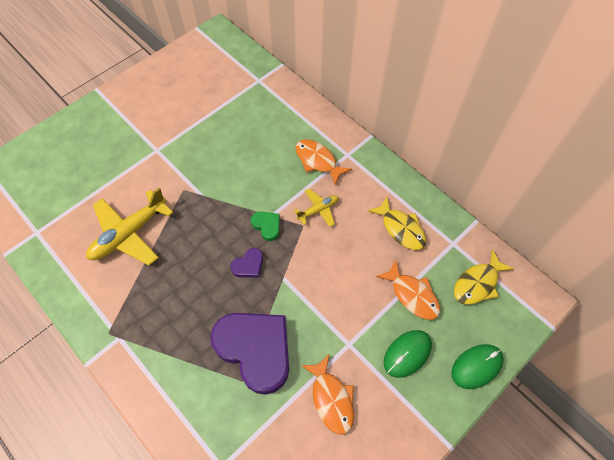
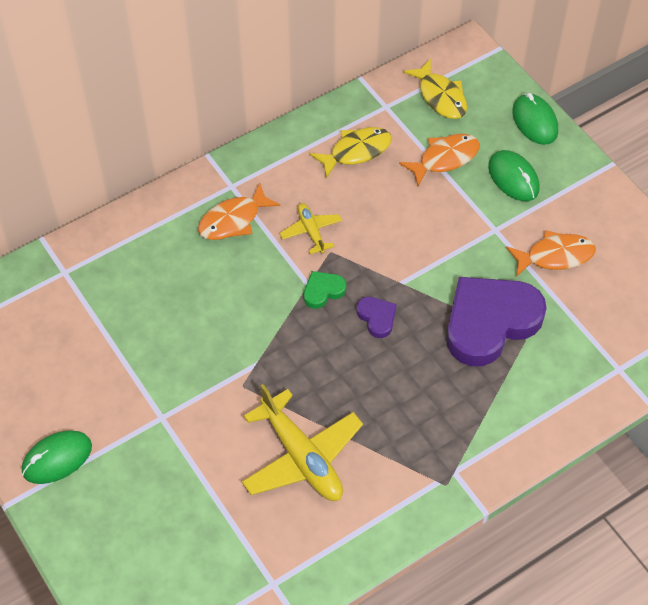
camera: 80 degrees left, 5 degrees down
(126, 104) = (57, 459): none -> green mouse

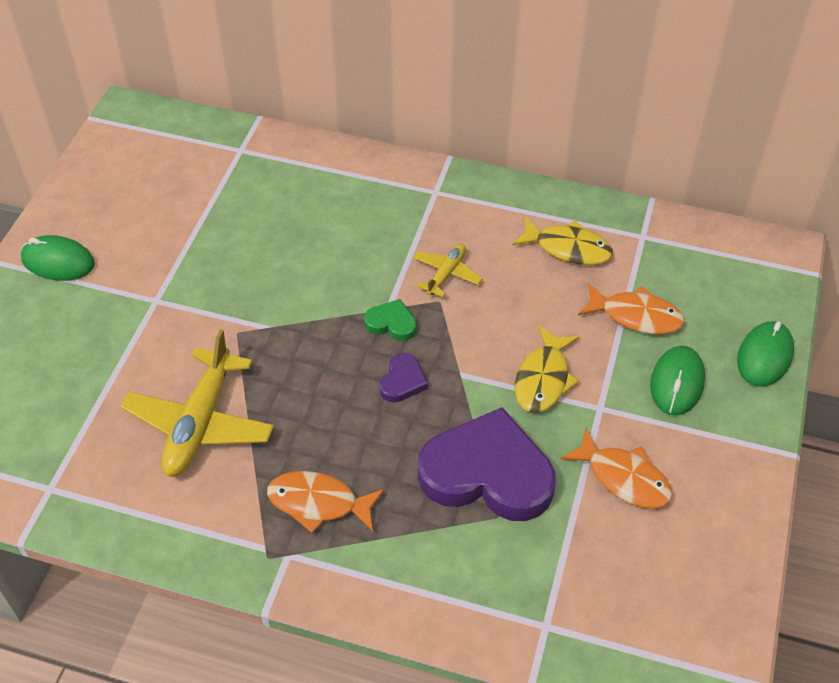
camera: 50 degrees right, 5 degrees down
(233, 220) = (401, 216): orange fish -> orange fish (319, 503)
(440, 97) = (702, 267): yellow fish -> yellow fish (543, 379)

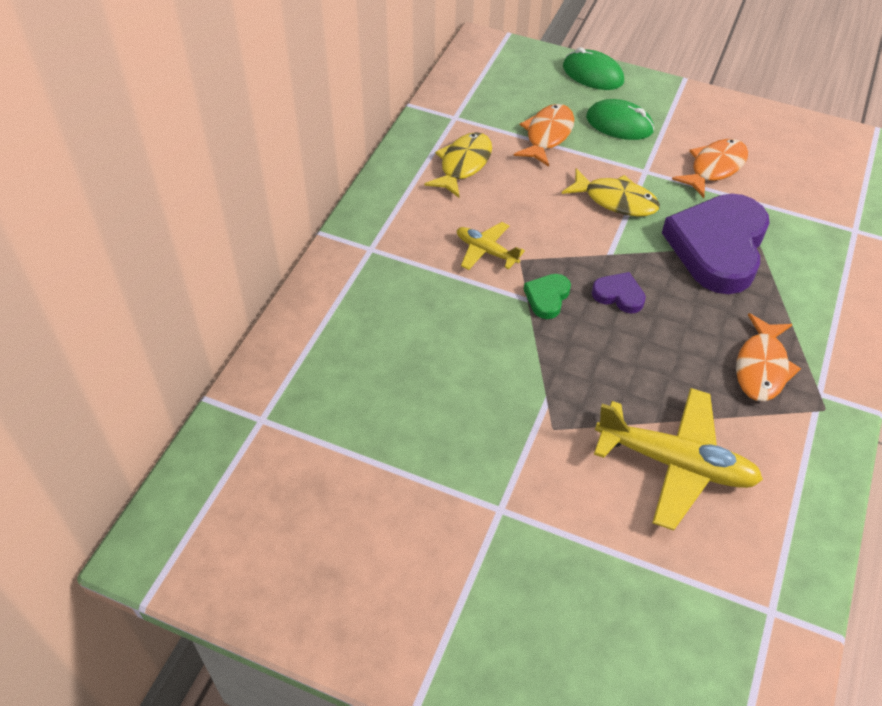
camera: 85 degrees left, 0 degrees up
(58, 262) = (424, 626): green mouse -> none

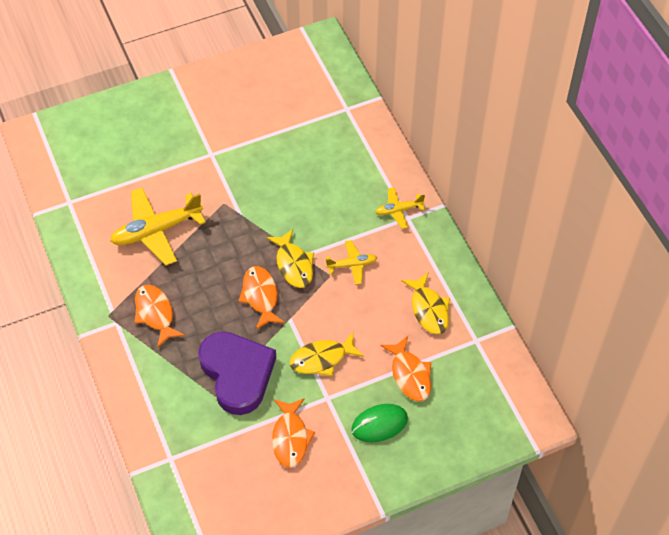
camera: 135 degrees right, 5 degrees up
(369, 262) = (398, 210): none -> yellow plane
(547, 297) = (293, 264): green heart -> yellow fish
(592, 74) = (441, 457): green mouse -> none
(619, 295) = (260, 296): purple heart -> orange fish

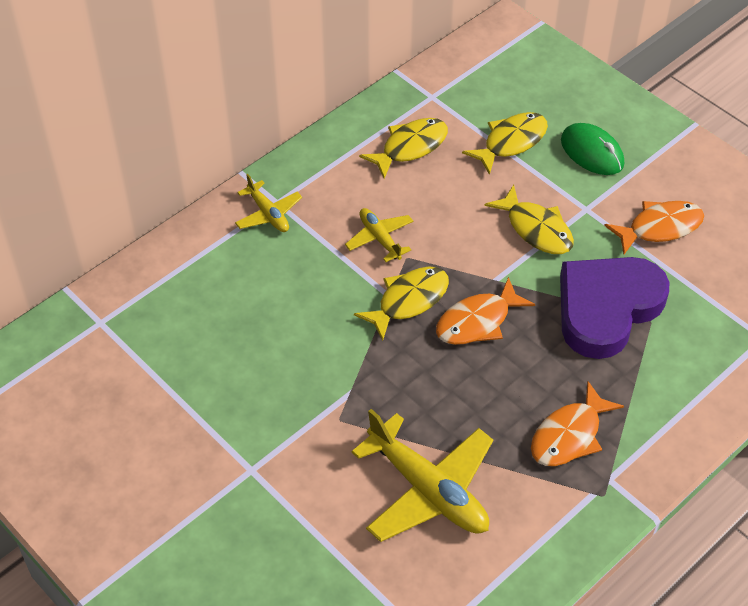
camera: 110 degrees left, 5 degrees down
(410, 375) = (511, 142): orange fish -> yellow fish

